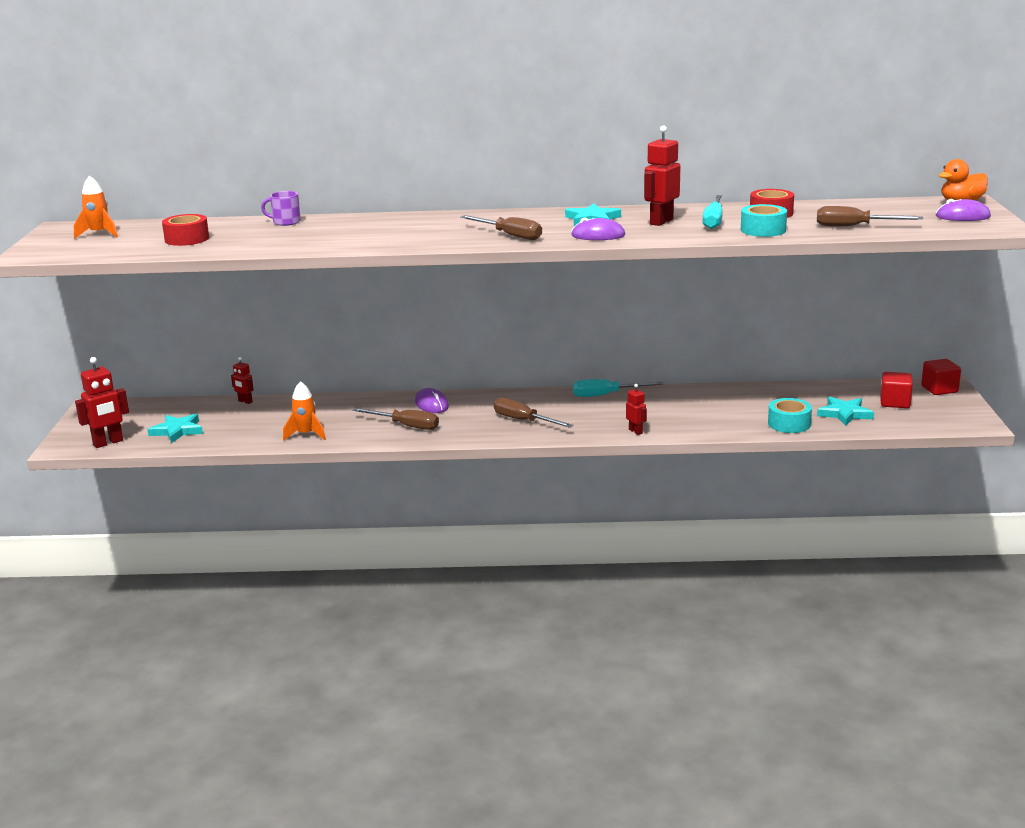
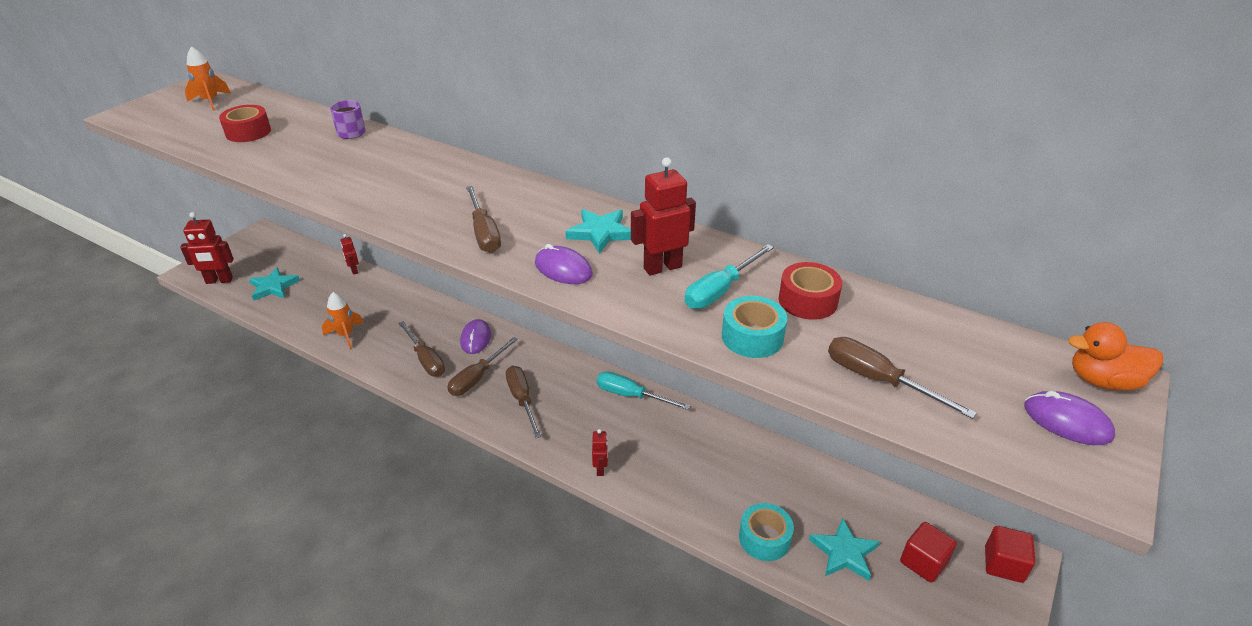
camera: 30 degrees right, 15 degrees up
(467, 421) = (477, 378): none -> brown screwdriver

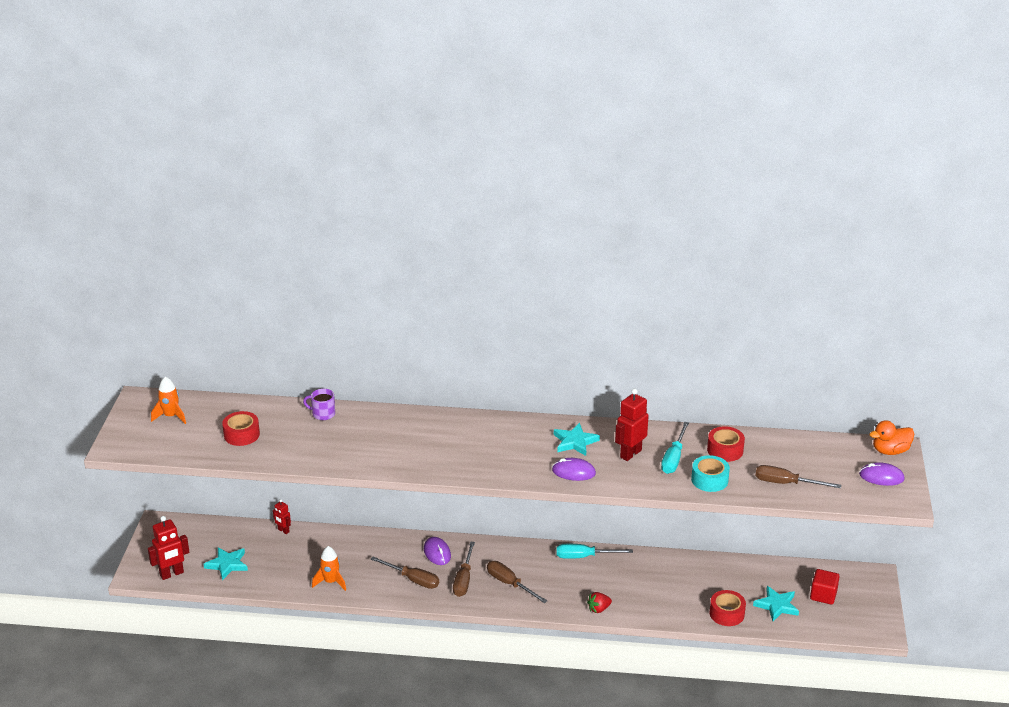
camera: 25 degrees left, 5 degrees down
(484, 233) = (502, 463): brown screwdriver -> none
(600, 469) = (599, 609): red robot -> red strawberry
(764, 538) = (727, 613): turquoise tape -> red tape
(1003, 564) = (867, 581): red cube -> none

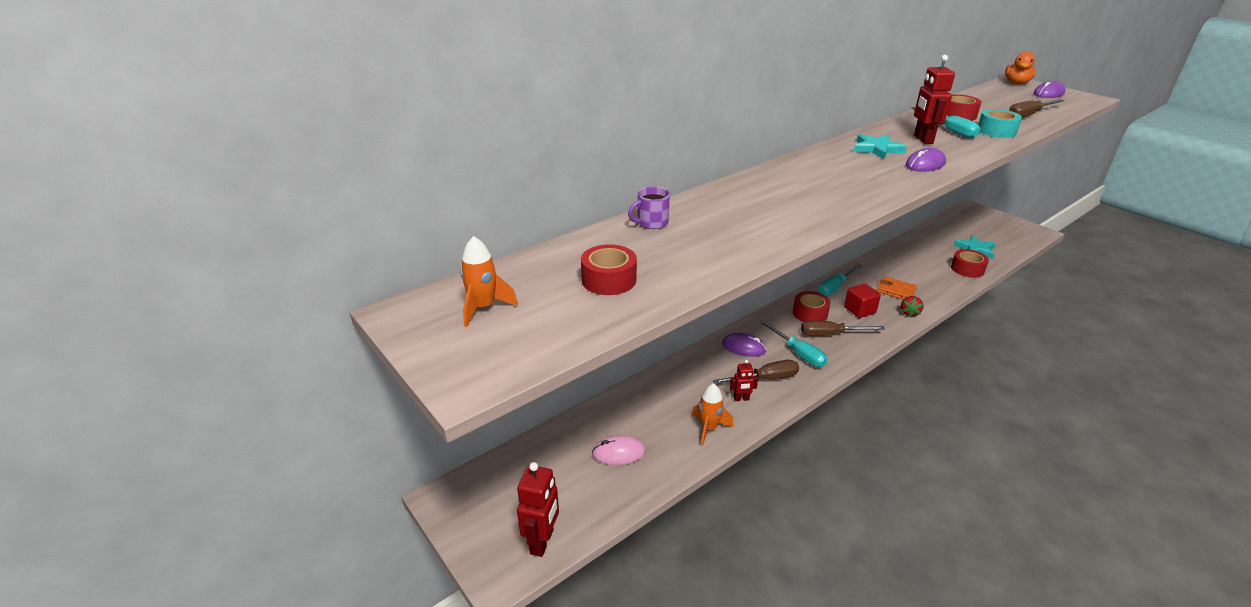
camera: 45 degrees left, 0 degrees up
(227, 564) = (587, 485): turquoise star -> none
(266, 560) = (619, 452): none -> pink mouse
(283, 531) = (590, 415): red robot -> red robot (741, 399)
(464, 579) = (798, 353): brown screwdriver -> turquoise screwdriver
(525, 561) = (810, 313): none -> red tape
(626, 589) = (896, 291): none -> orange wallet
(823, 595) = (979, 231): red cube -> red cube (859, 310)

